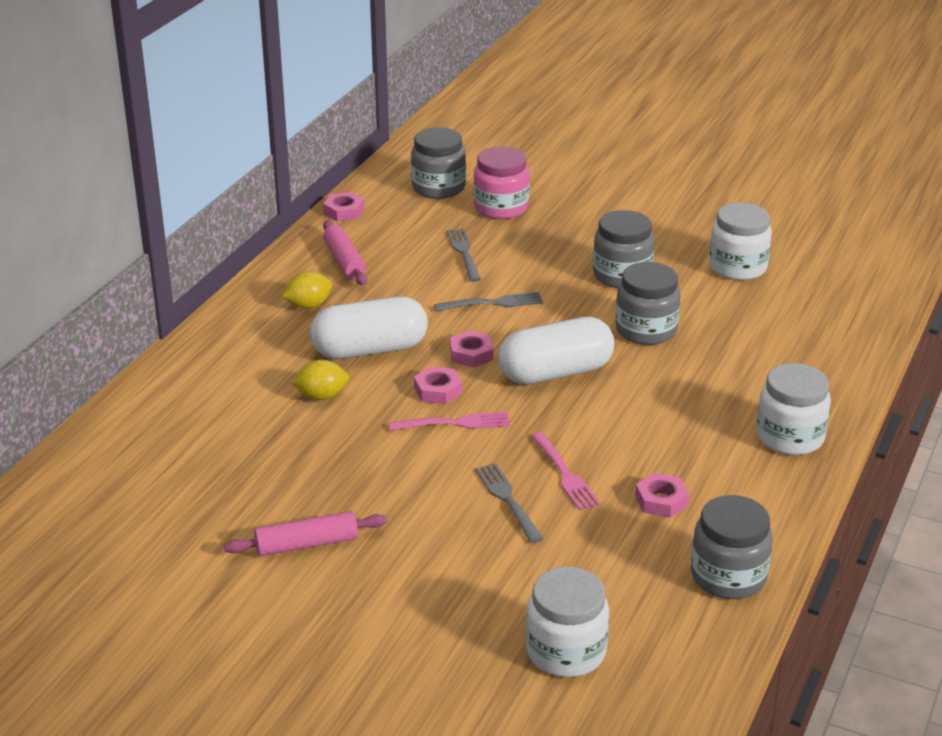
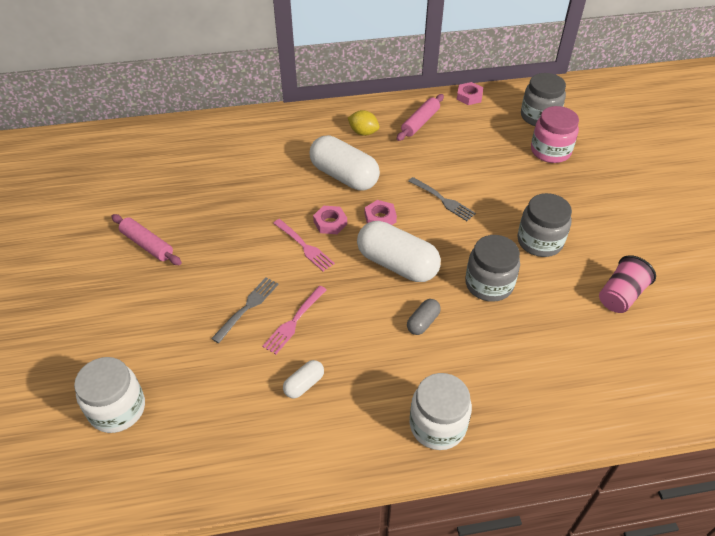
camera: 55 degrees right, 15 degrees up
(321, 396) = (283, 181): yellow lemon -> none
(464, 253) = (482, 162): grey fork -> none
(654, 391) = (423, 322): none -> grey capsule
(661, 500) = (304, 384): pink nut -> white capsule
(728, 576) = (247, 462): grey jar -> none
(738, 267) = (620, 296): white jar -> pink cup

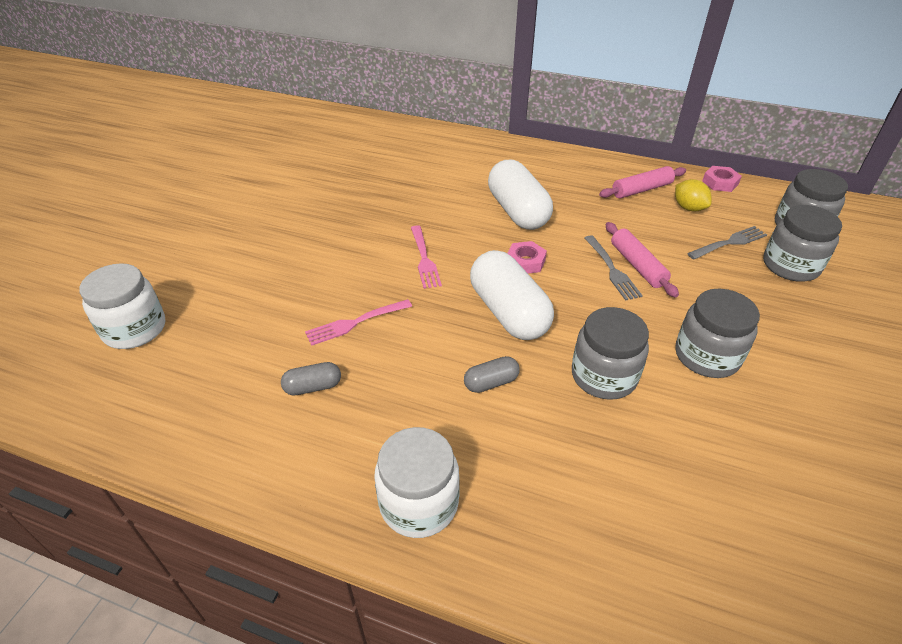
camera: 30 degrees right, 5 degrees down
(147, 245) = (284, 206): pink rolling pin -> pink rolling pin (637, 265)
(247, 308) = (322, 292): grey fork -> grey fork (729, 243)
(304, 384) = (313, 387): white capsule -> grey capsule
(330, 223) = (468, 248): pink nut -> none
(363, 132) = (570, 180): yellow lemon -> yellow lemon (688, 208)
(550, 151) = (790, 266): pink jar -> grey jar
(620, 296) = (784, 466): pink cup -> none

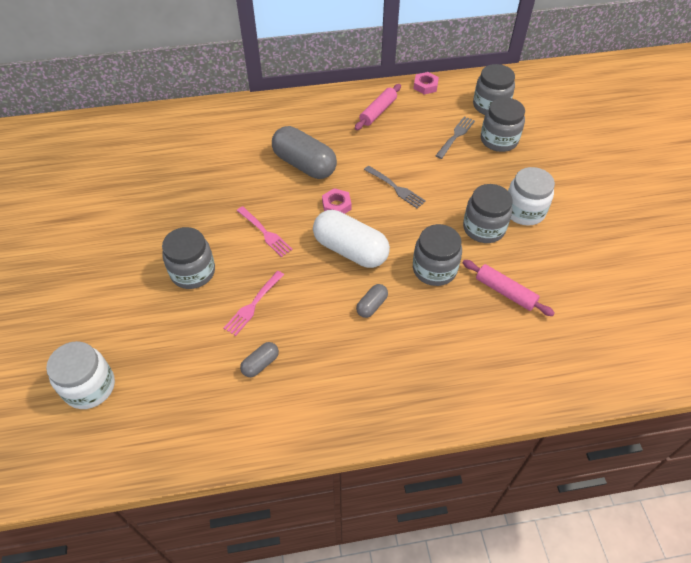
camera: 30 degrees left, 10 degrees up
(321, 267) = (193, 272): none -> grey jar
(419, 503) = (380, 402): white jar -> white jar (524, 211)
(517, 211) = (304, 164): white capsule -> grey capsule
(637, 265) = (409, 178): pink rolling pin -> pink rolling pin (505, 292)
(688, 208) = (416, 116): yellow lemon -> none

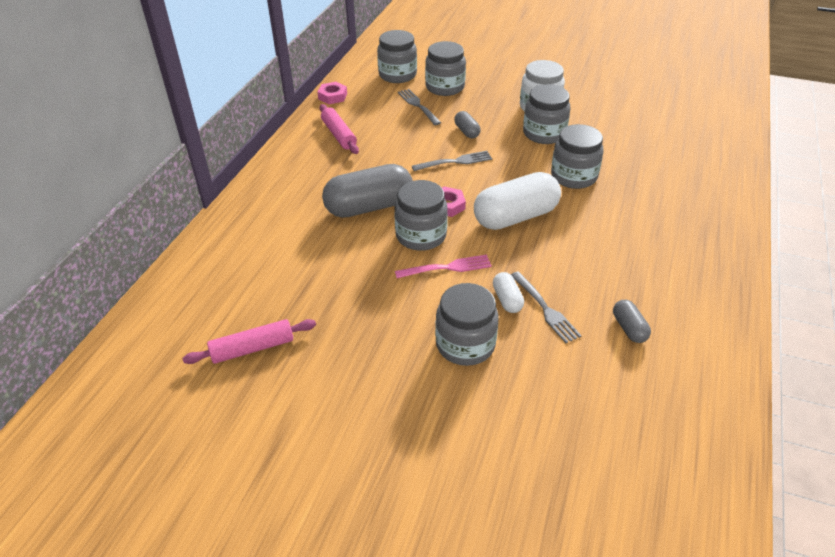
camera: 60 degrees left, 10 degrees down
(90, 387) = (592, 497): white jar -> none
(250, 279) = (507, 300): none -> white capsule
(253, 304) = (544, 308): pink fork -> grey fork
(291, 205) = (421, 235): none -> grey jar
(371, 305) = (594, 228): grey capsule -> grey capsule (467, 131)
(505, 292) = (623, 150): pink rolling pin -> pink rolling pin (252, 348)

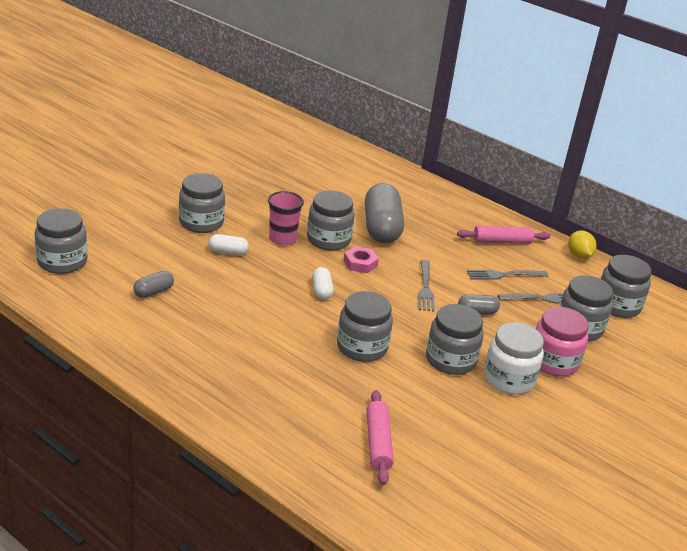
camera: 105 degrees right, 10 degrees down
(252, 348) = (262, 157): pink rolling pin -> pink rolling pin (378, 443)
(332, 96) = (579, 255): pink nut -> yellow lemon
(446, 268) = (282, 239): pink fork -> pink cup
(499, 93) = (553, 362): none -> pink jar
(515, 217) = (321, 290): white capsule -> white capsule, size x0.46
(544, 308) = (205, 264): grey fork -> grey fork (504, 275)
(629, 328) = (153, 292): grey capsule -> grey capsule turned 45 degrees counterclockwise
(656, 436) = (62, 262): none -> grey jar

